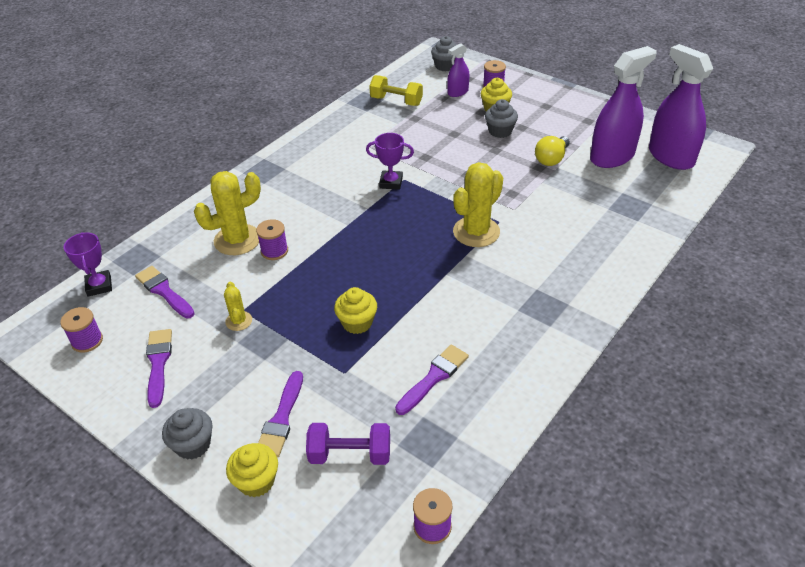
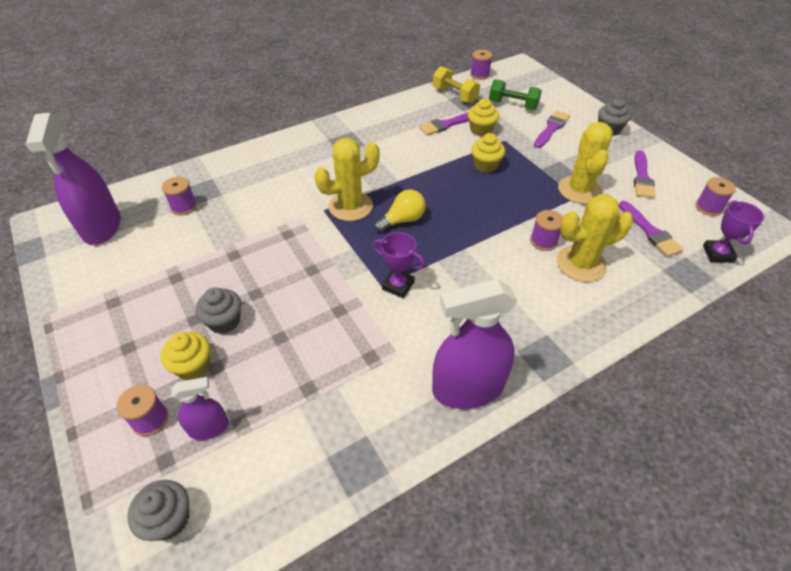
camera: 160 degrees left, 5 degrees up
(239, 321) = (579, 190): yellow cactus -> yellow cactus, size x1.96
(256, 481) = (569, 107): yellow cupcake -> yellow cupcake (481, 130)
(350, 454) = (513, 105): purple dumbbell -> green dumbbell
(396, 101) = (311, 442): yellow dumbbell -> yellow dumbbell (455, 95)
(551, 159) = (211, 261): yellow light bulb -> yellow light bulb (402, 220)
(612, 156) = (152, 244): purple spray bottle -> purple spray bottle (468, 388)
(627, 189) = (184, 207): none -> purple spool

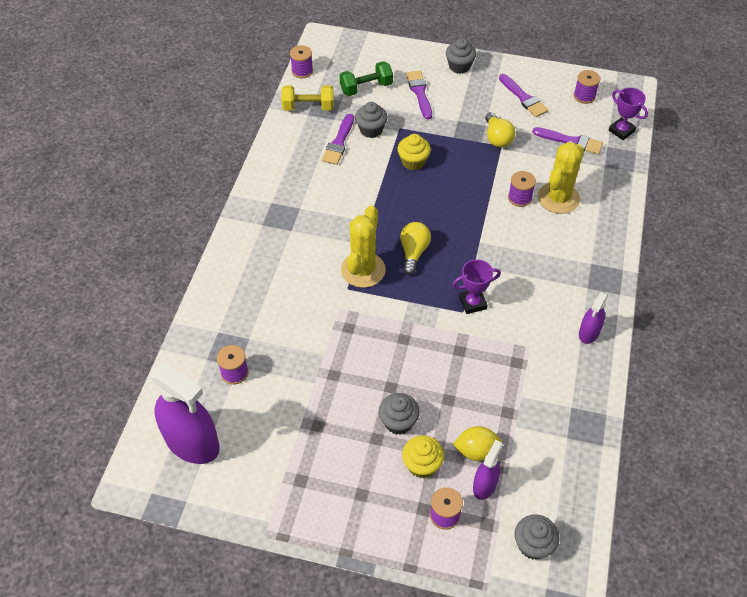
camera: 45 degrees left, 5 degrees up
(243, 394) = (476, 451): none -> yellow lemon
(468, 388) = (589, 333): purple spray bottle -> purple spray bottle, size x0.51
(481, 130) = (371, 130): yellow cupcake -> grey cupcake
(579, 190) = (497, 138): yellow cactus -> yellow light bulb

